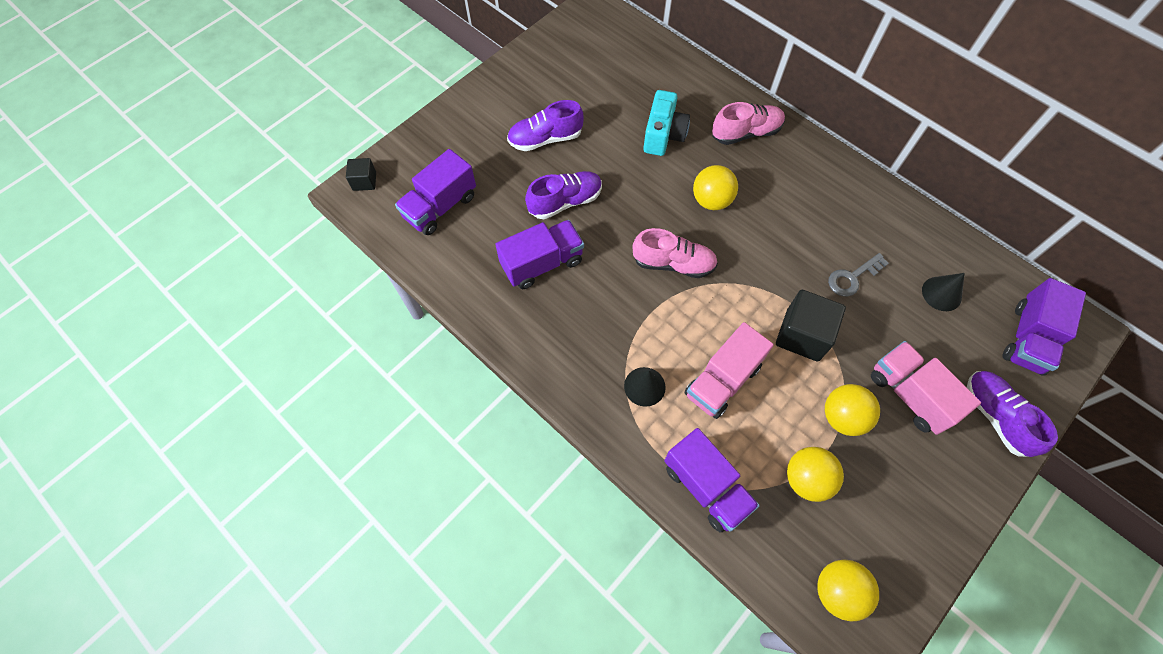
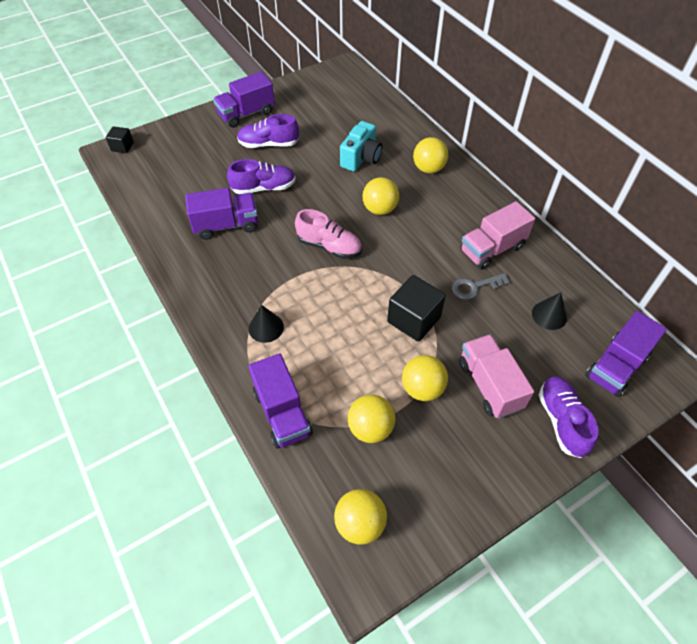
camera: 15 degrees right, 10 degrees down
(440, 207) = (169, 173): purple truck -> purple truck (246, 114)
(722, 381) = (331, 338): pink truck -> pink truck (492, 249)
(746, 133) = (428, 169): pink shoe -> yellow ball

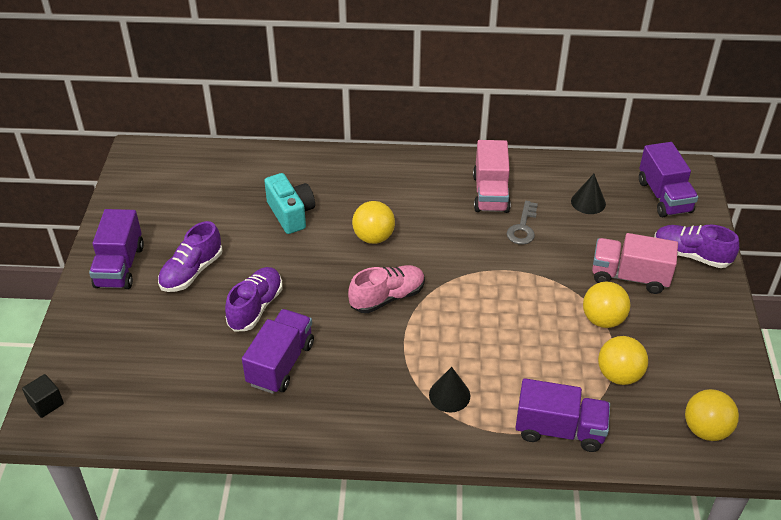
camera: 55 degrees left, 10 degrees down
(413, 320) = (526, 285): black cube -> none
(428, 169) = (354, 177): yellow ball -> none

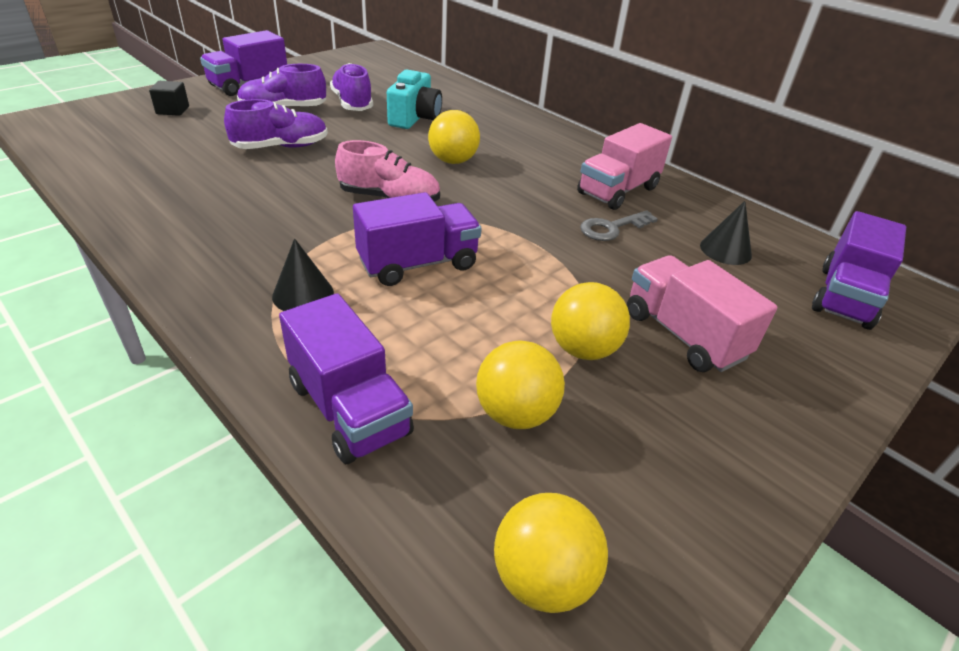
camera: 40 degrees right, 5 degrees down
(46, 403) = (59, 115): black cube -> black cube (173, 110)
(281, 363) = (225, 184): purple truck -> purple truck (418, 264)
(691, 255) = (811, 368): purple shoe -> purple shoe (352, 103)

